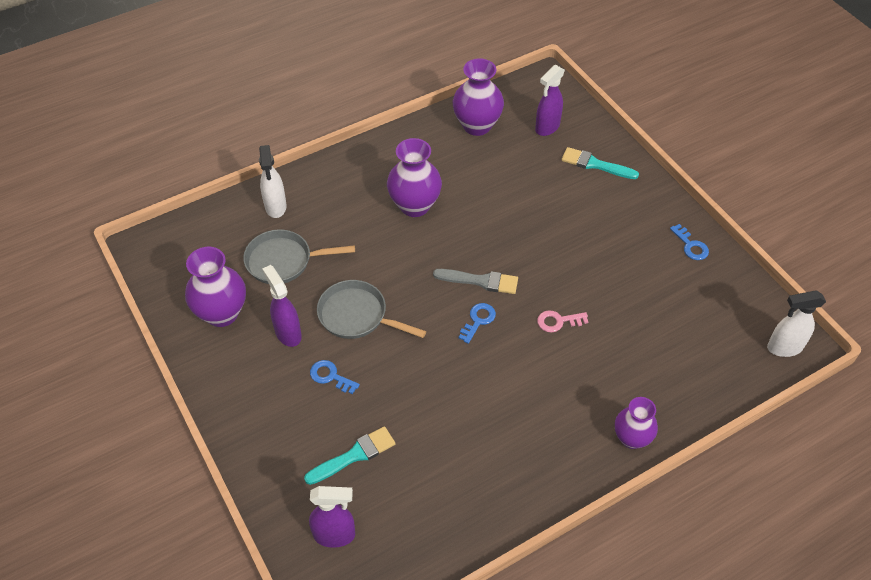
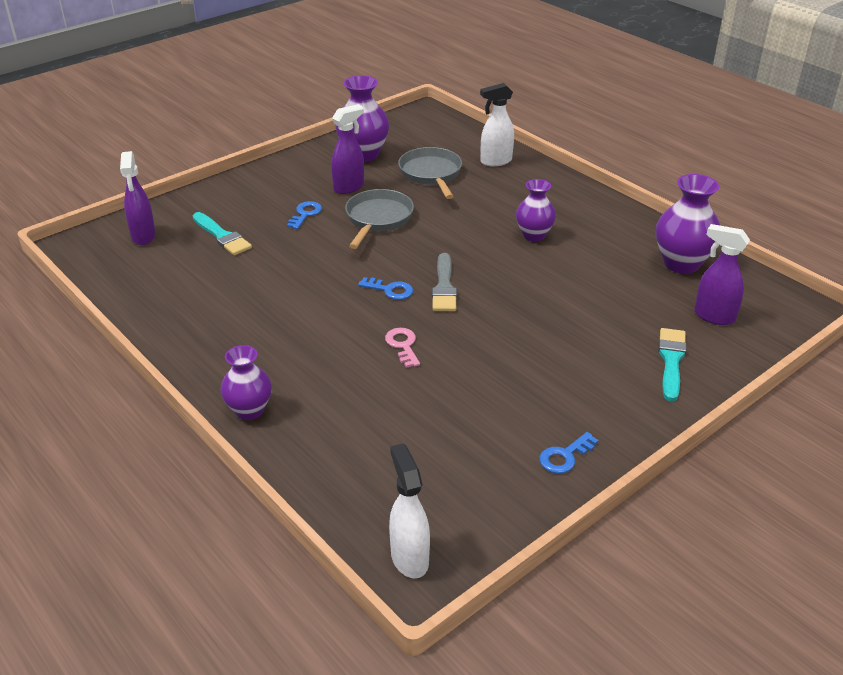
camera: 80 degrees right, 15 degrees down
(414, 205) = (534, 235): purple vase -> purple vase, size x0.66

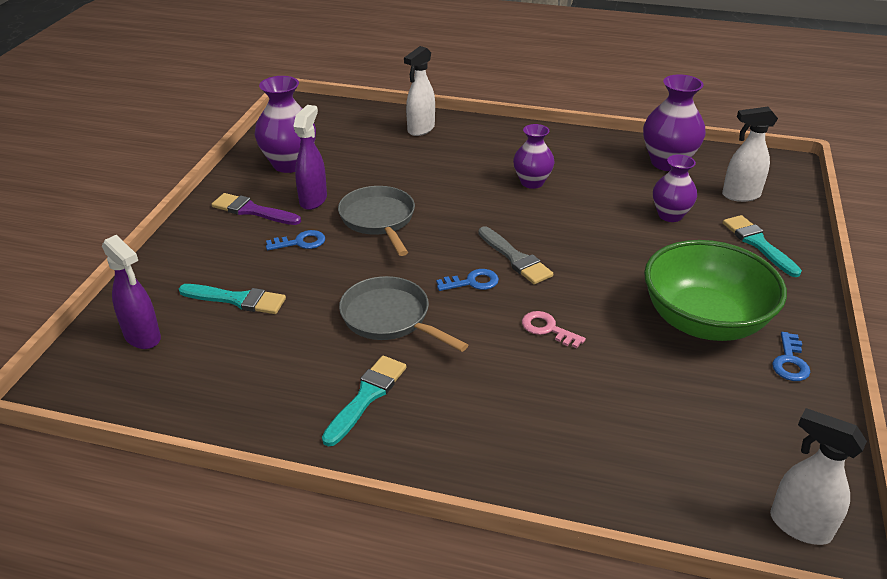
camera: 35 degrees left, 0 degrees up
(228, 332) = (366, 397): none -> turquoise brush
(249, 410) = (488, 467): purple vase -> purple vase (670, 215)
(299, 180) = (252, 211): none -> purple brush
(305, 214) = (300, 242): blue key -> blue key turned 90 degrees clockwise
(431, 174) = (377, 160): grey pan -> grey pan (390, 318)
(534, 395) = (704, 321): none -> green bowl
(713, 316) = (740, 195): purple spray bottle -> white spray bottle

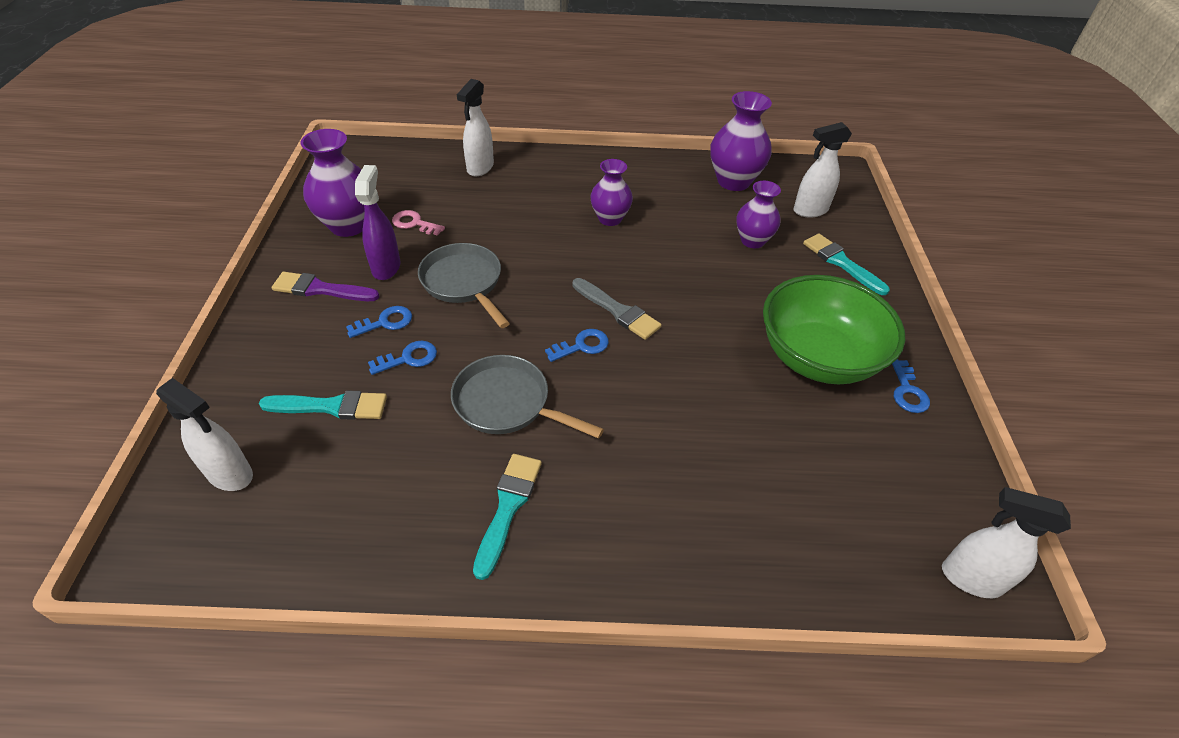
camera: 15 degrees left, 10 degrees up
(143, 337) = (230, 474): purple spray bottle -> white spray bottle
(313, 272) = (409, 358): none -> blue key
(547, 329) = (672, 391): pink key -> pink key (414, 223)

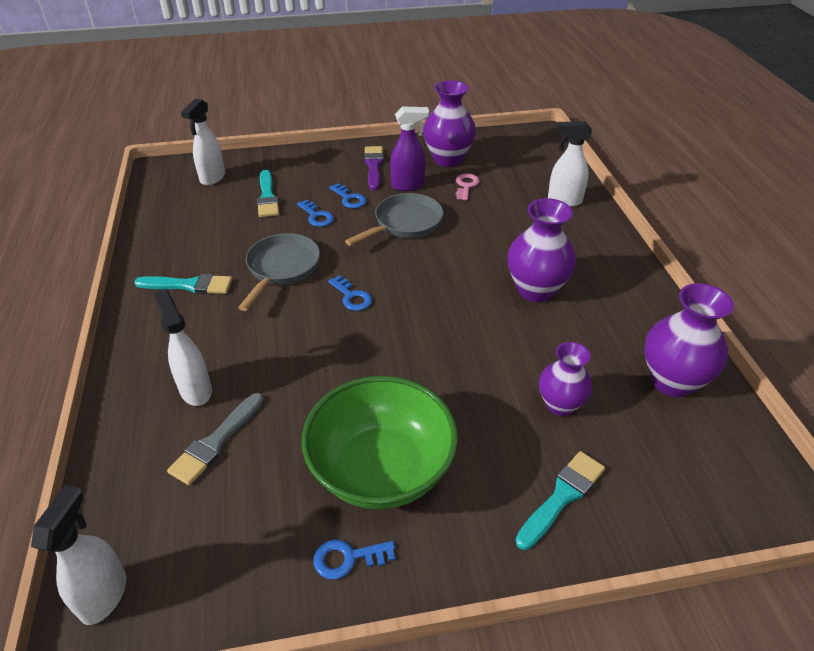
camera: 80 degrees right, 5 degrees down
(610, 219) = (535, 290): purple vase -> purple vase, size x1.52
(618, 311) = (402, 312): grey brush -> grey brush (216, 442)
(810, 210) = (659, 462): white spray bottle -> white spray bottle (195, 390)

